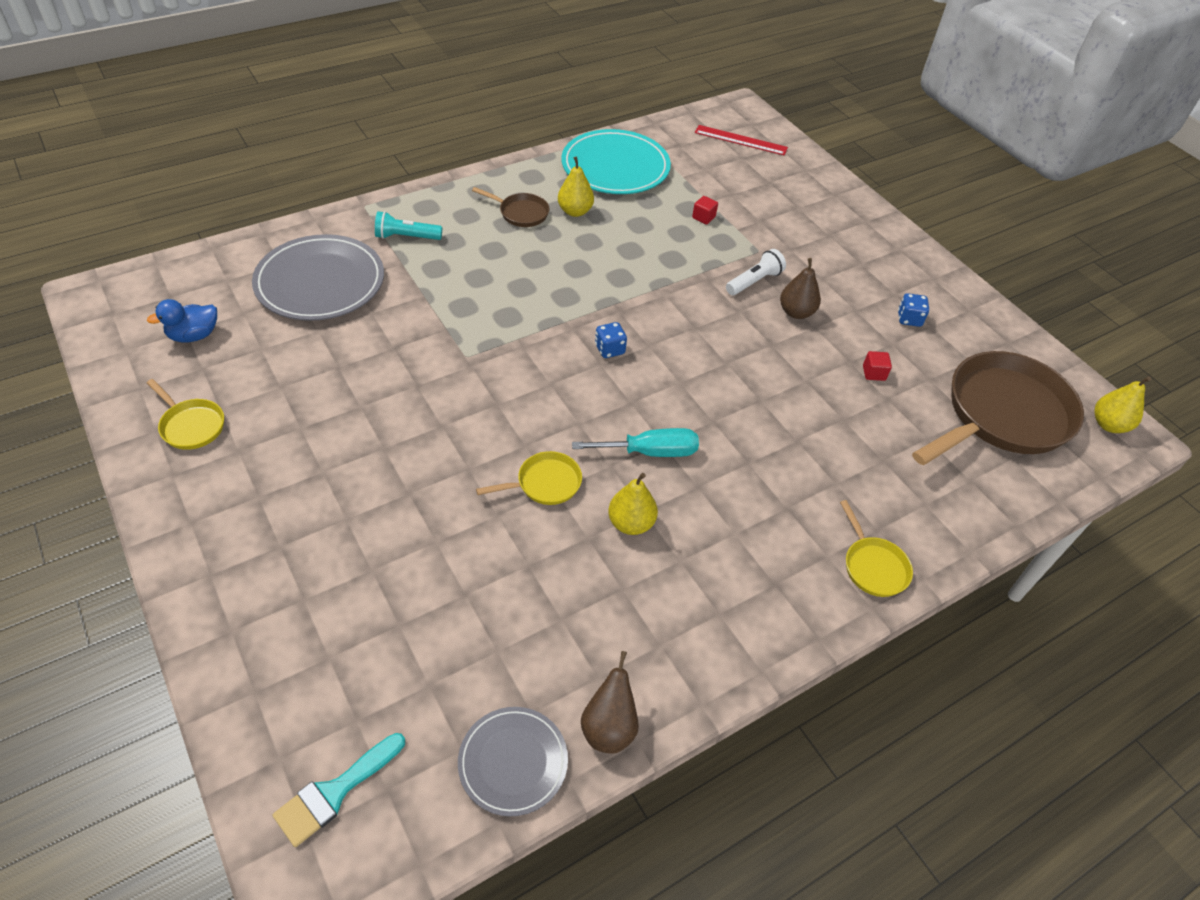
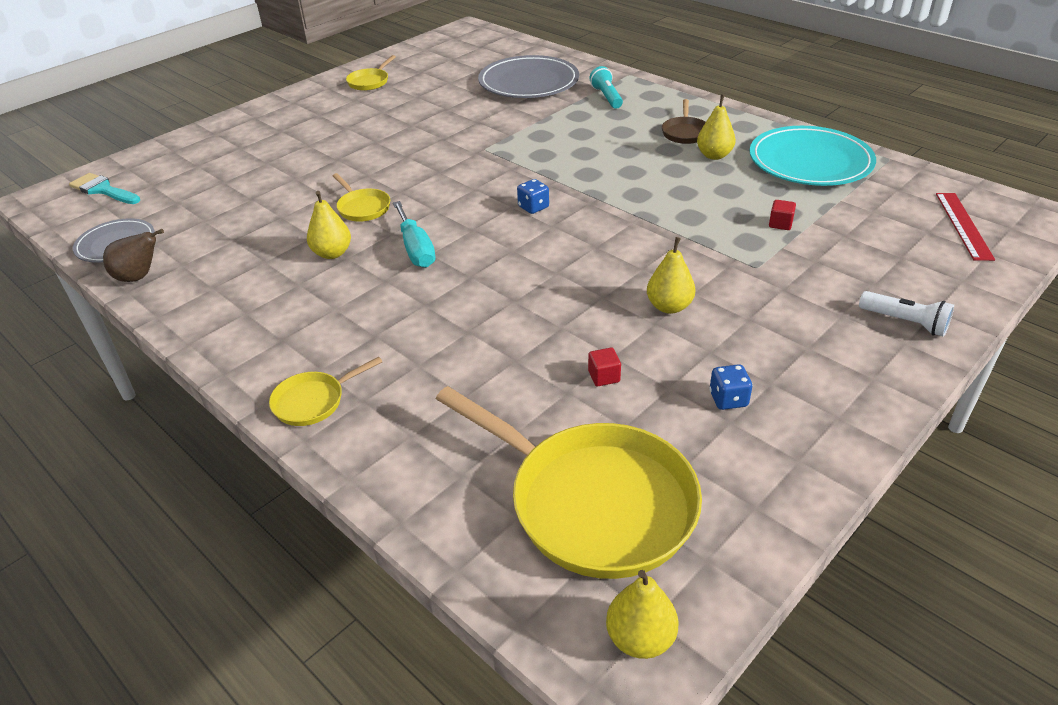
camera: 80 degrees right, 10 degrees down
(194, 335) = (449, 62): blue duck -> none
(754, 281) = (699, 271): white flashlight -> white flashlight (905, 322)
(796, 312) = (669, 307): brown pear -> yellow pear
(1002, 415) = (593, 502): brown pan -> yellow pan

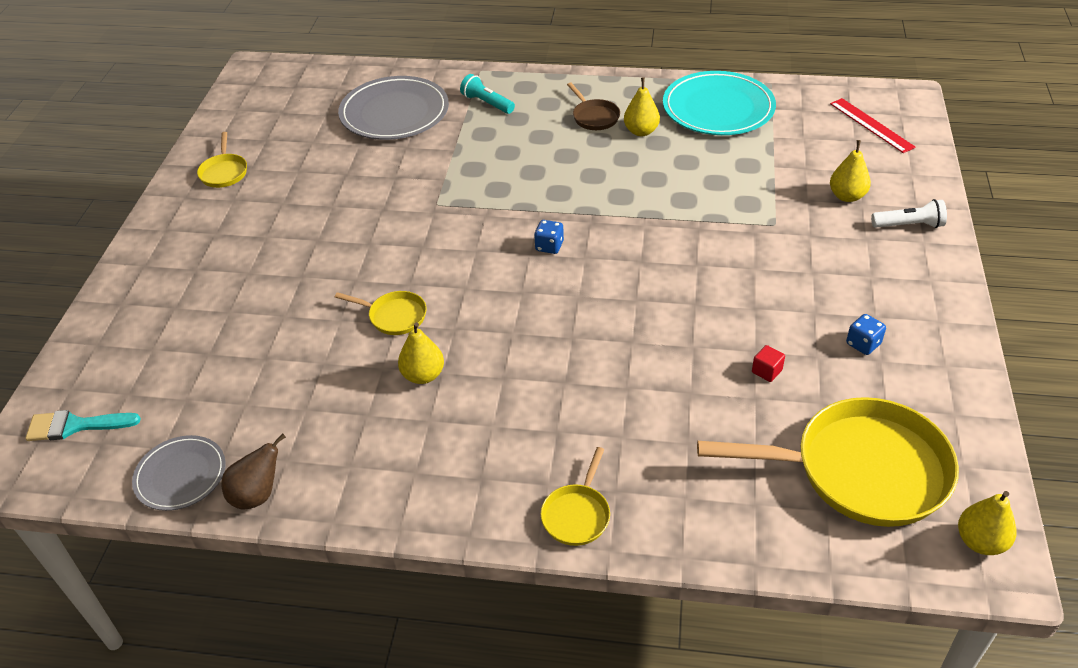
camera: 35 degrees left, 5 degrees up
(416, 249) = (495, 334): turquoise screwdriver -> none
(669, 307) = (750, 289): yellow pear -> yellow pear (847, 196)
(780, 224) = (753, 177): red cube -> none

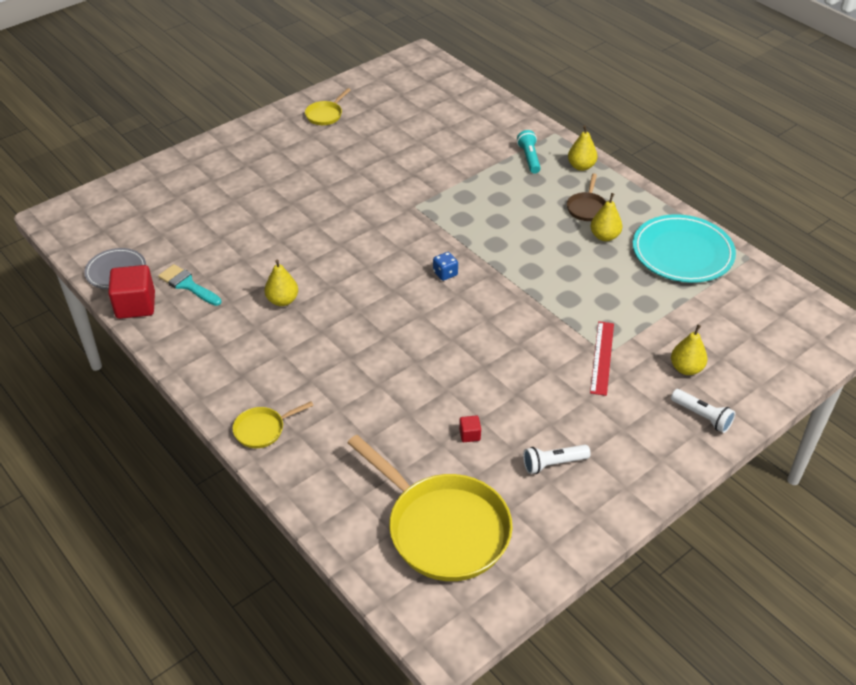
camera: 40 degrees right, 0 degrees up
(75, 426) = (102, 214): turquoise brush -> turquoise brush (187, 285)
(257, 495) = (135, 305): brown pear -> red cube
(394, 113) = (464, 132): grey plate -> none
(394, 316) = (309, 257): yellow pan -> none
(863, 344) = (553, 464): blue dice -> white flashlight
(871, 125) = (783, 333): red ruler -> red ruler (602, 357)
(980, 541) = (454, 619): yellow pear -> yellow pear (581, 166)

